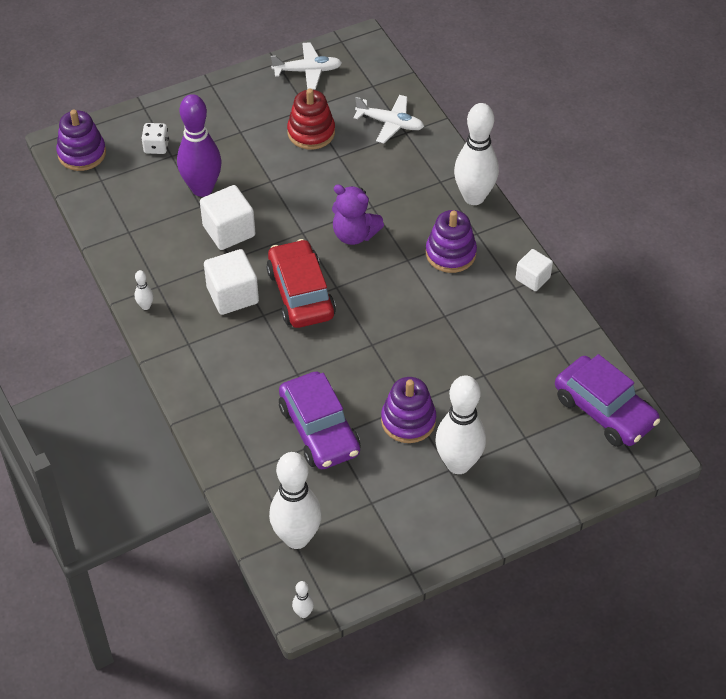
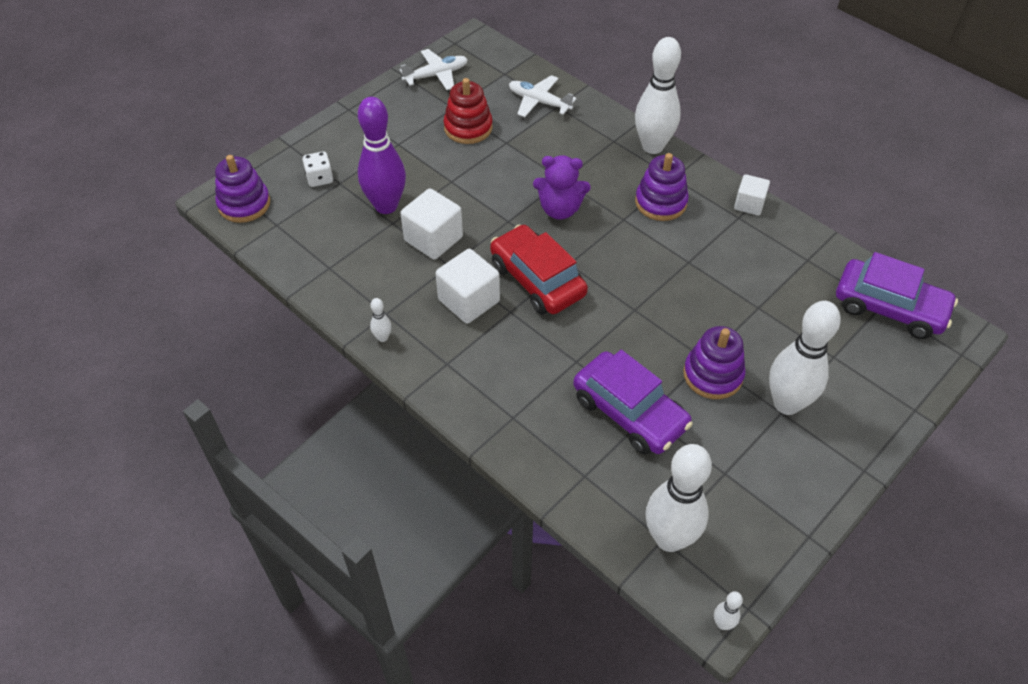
camera: 20 degrees left, 0 degrees up
(390, 123) = (539, 102): white plane -> white plane turned 150 degrees counterclockwise

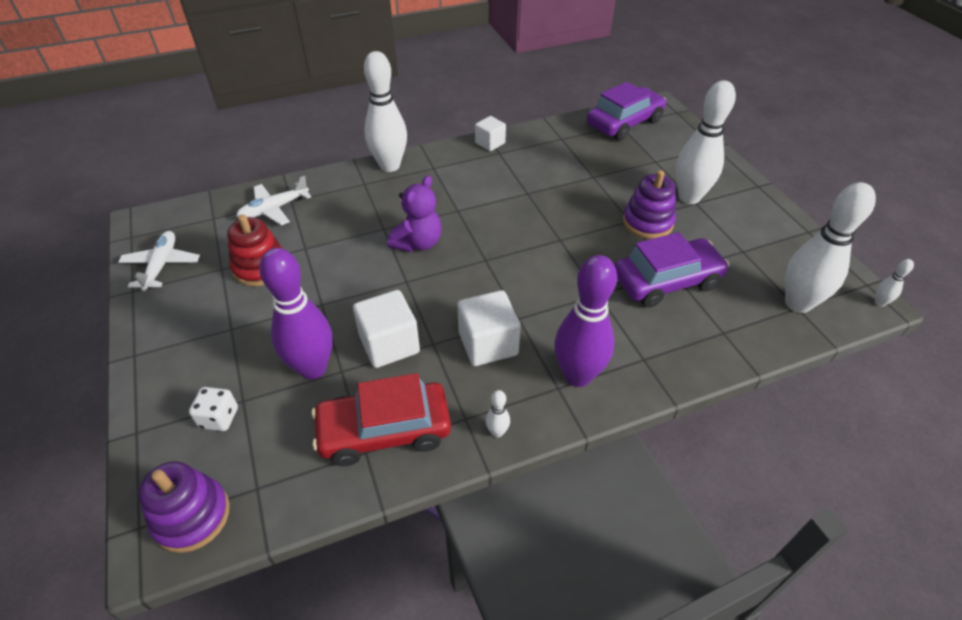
camera: 65 degrees left, 5 degrees down
(467, 373) = (577, 376): none -> purple bowling pin
(537, 280) = (491, 286): red car -> red car (384, 431)
(660, 202) = (455, 184): purple stacking toy -> none

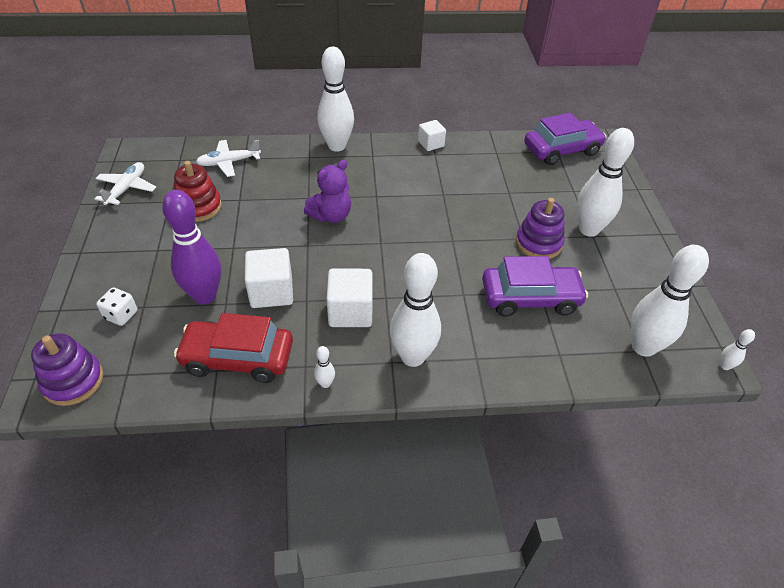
camera: 15 degrees right, 0 degrees up
(577, 376) = (413, 357): purple bowling pin -> white bowling pin

